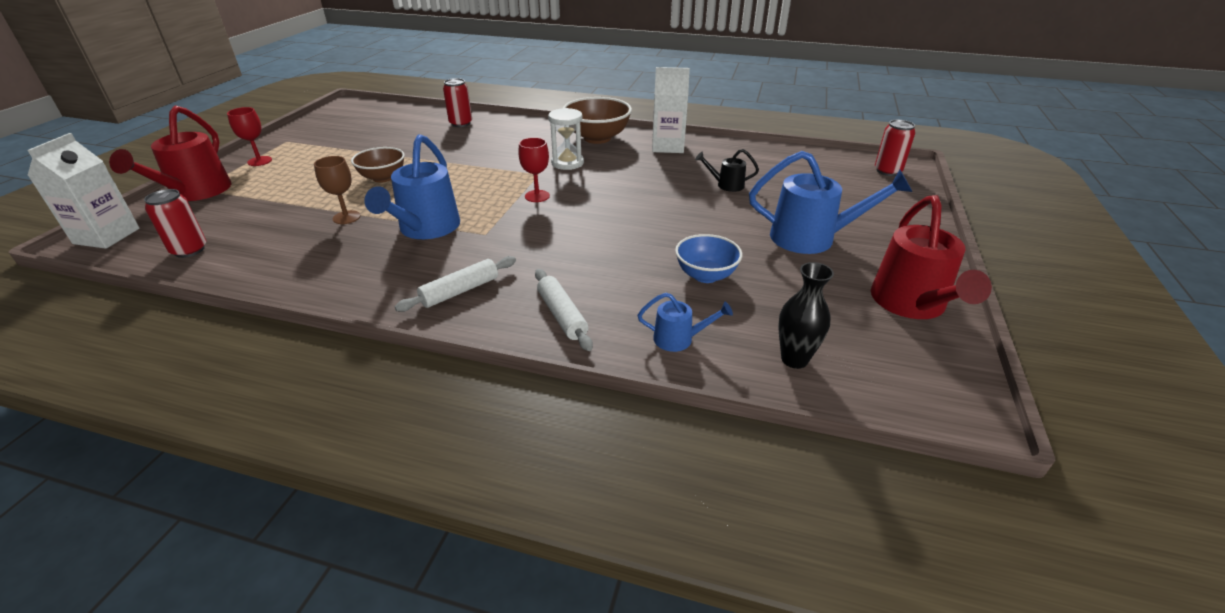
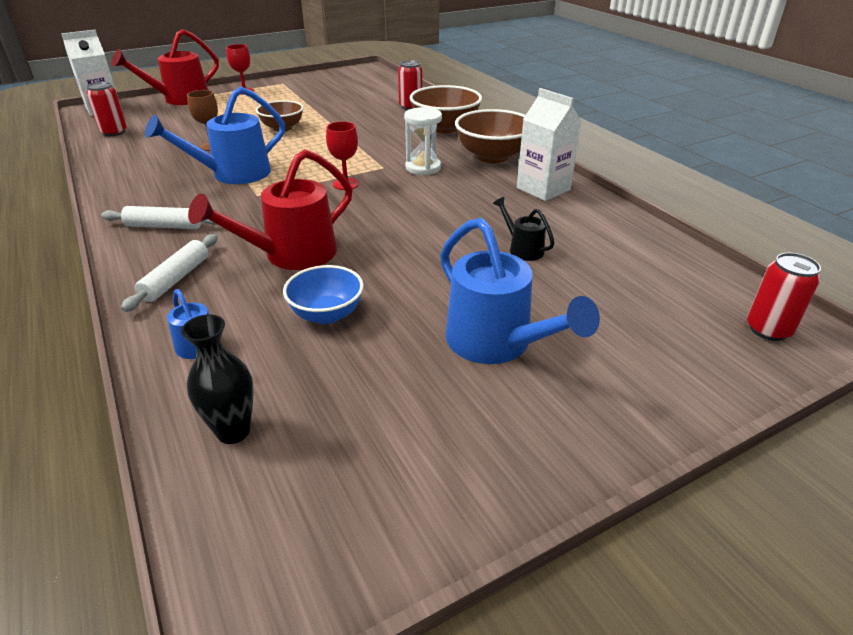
camera: 45 degrees right, 0 degrees up
(522, 130) = (445, 128): none -> brown bowl
(912, 305) = (449, 478): red watering can -> red watering can (290, 255)

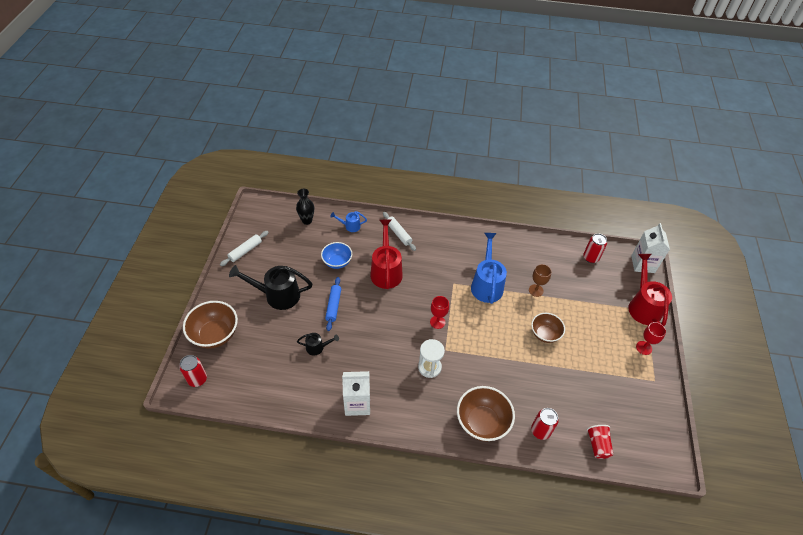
camera: 125 degrees right, 15 degrees up
(164, 226) = (447, 243): white rolling pin -> white rolling pin (245, 251)
(387, 88) = (598, 445): none -> red cup
(430, 270) = (333, 306): none -> blue rolling pin
(492, 157) = (416, 413): brown bowl -> brown bowl (215, 334)
(497, 344) = (277, 295): blue watering can -> black watering can

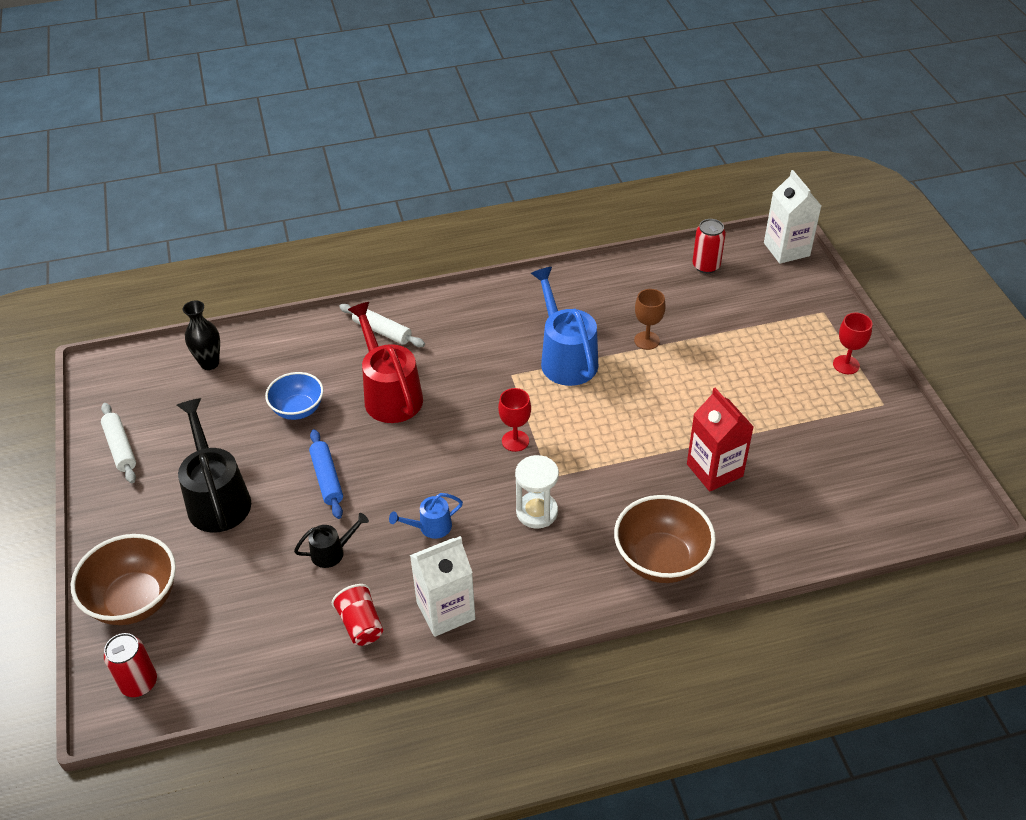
camera: 20 degrees left, 5 degrees down
(245, 251) = (120, 448): white rolling pin -> white rolling pin turned 45 degrees counterclockwise
(277, 295) = (217, 498): black watering can -> black watering can turned 90 degrees clockwise
(350, 226) = (291, 347): blue watering can -> blue watering can (430, 527)
(537, 382) = (714, 470): none -> red carton
(540, 431) = (755, 537): red can -> none
(545, 334) = (692, 398): brown bowl -> none
(598, 445) = (848, 523): red cup -> red cup (361, 625)
(643, 305) = (815, 307): red watering can -> none

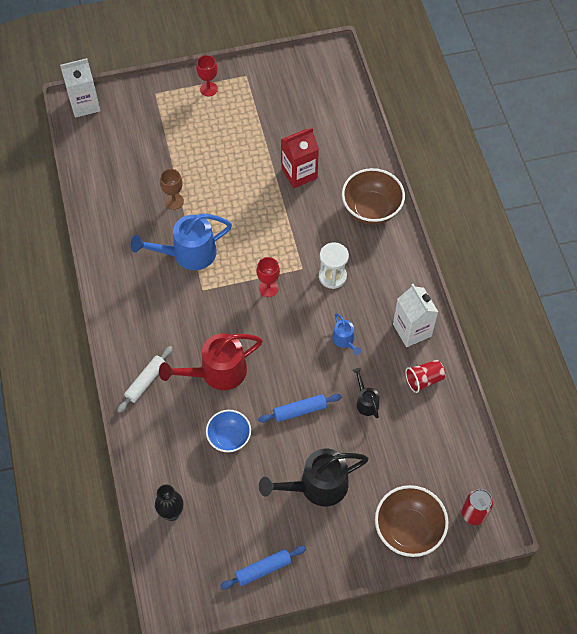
camera: 90 degrees left, 15 degrees up
(120, 448) = (263, 569): white rolling pin -> blue rolling pin
(706, 266) = (96, 156): red can -> none

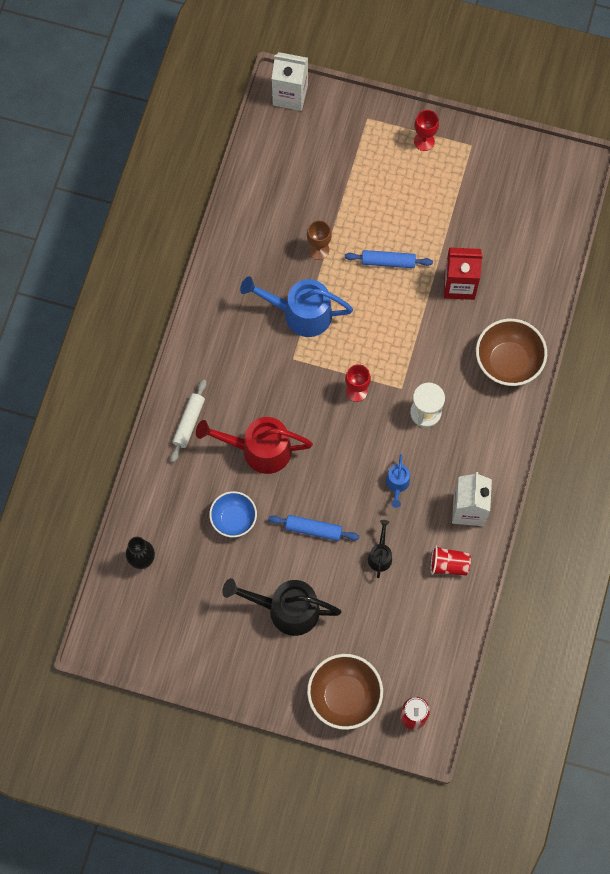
camera: 30 degrees right, 10 degrees up
(146, 381) = (189, 422): white rolling pin -> white rolling pin turned 45 degrees counterclockwise
(263, 569) = (194, 657): blue rolling pin -> blue rolling pin (388, 262)

